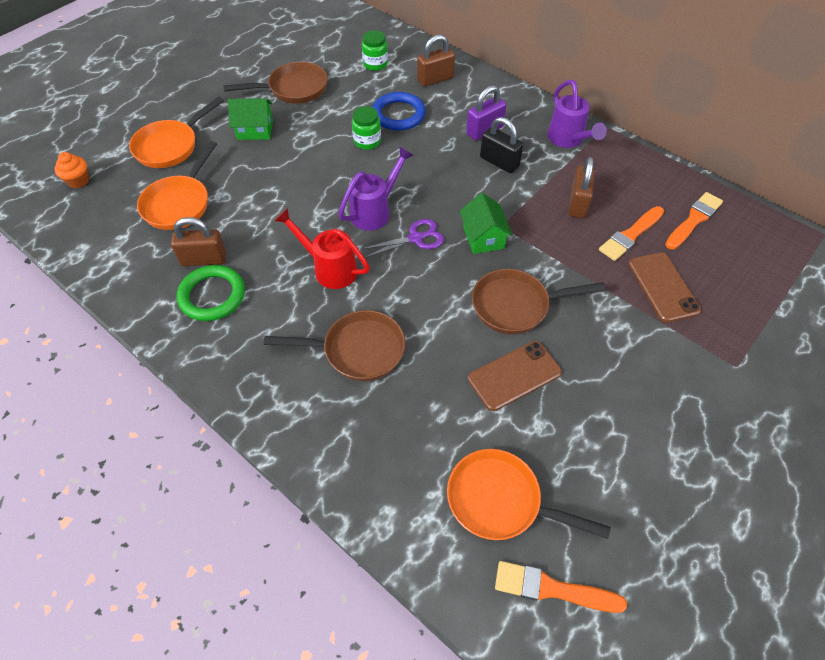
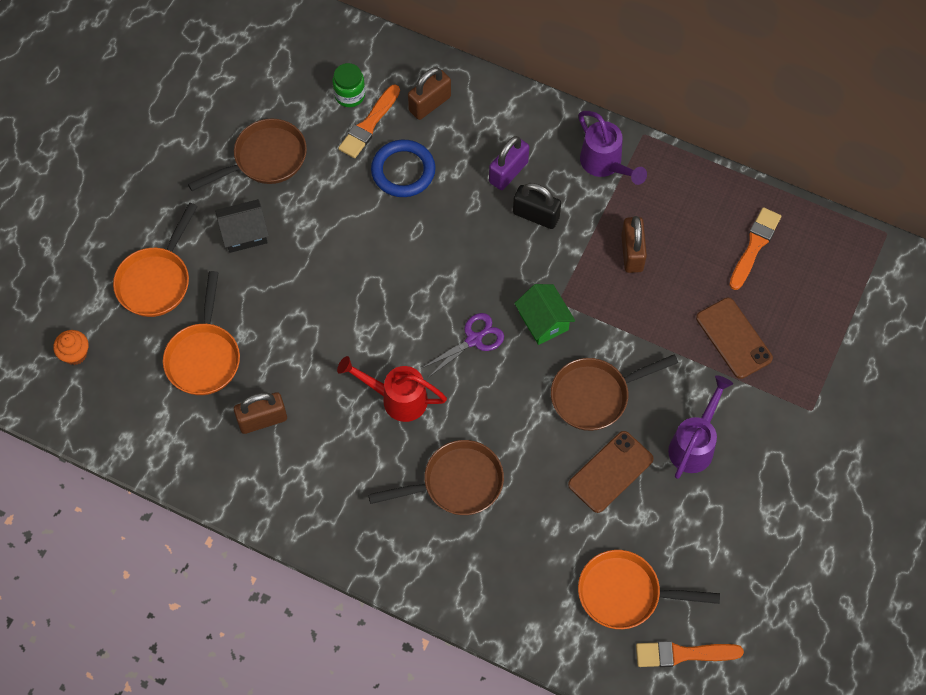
camera: 15 degrees left, 10 degrees up
(212, 296) = (290, 460): green ring -> none
(255, 130) = (244, 233): green house -> black house
(367, 141) = (380, 220): green jar -> none
(375, 211) = (421, 315): purple watering can -> purple watering can (694, 444)
(630, 235) = (693, 282): orange brush -> orange brush (369, 125)

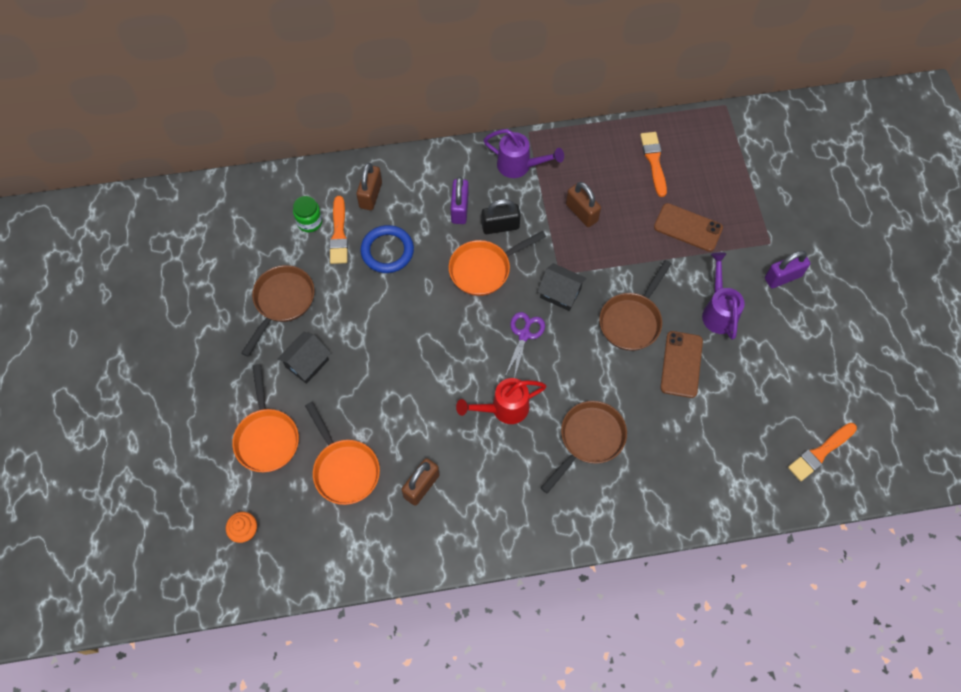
camera: 35 degrees left, 0 degrees up
(543, 321) = (560, 293): green house -> black house
(625, 593) = (754, 438): orange pan -> orange pan (484, 269)
(795, 454) = (783, 277): none -> purple padlock

